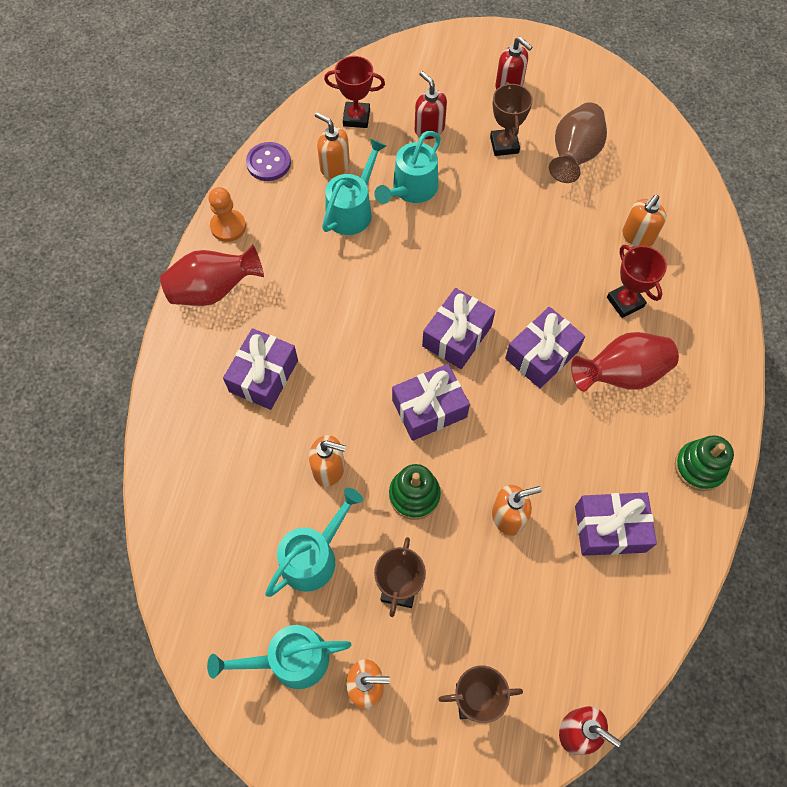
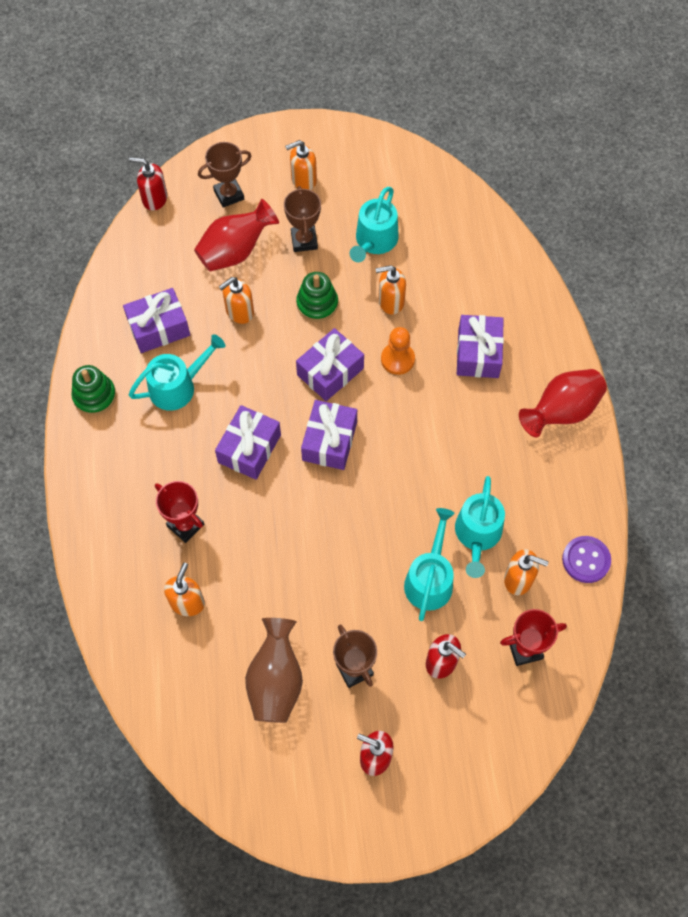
camera: 160 degrees right, 0 degrees up
(228, 227) = (585, 477): orange pawn -> orange pawn (397, 359)
(290, 660) = (361, 179): turquoise watering can -> turquoise watering can (177, 386)
(621, 374) = (175, 453): red vase -> red vase (235, 251)

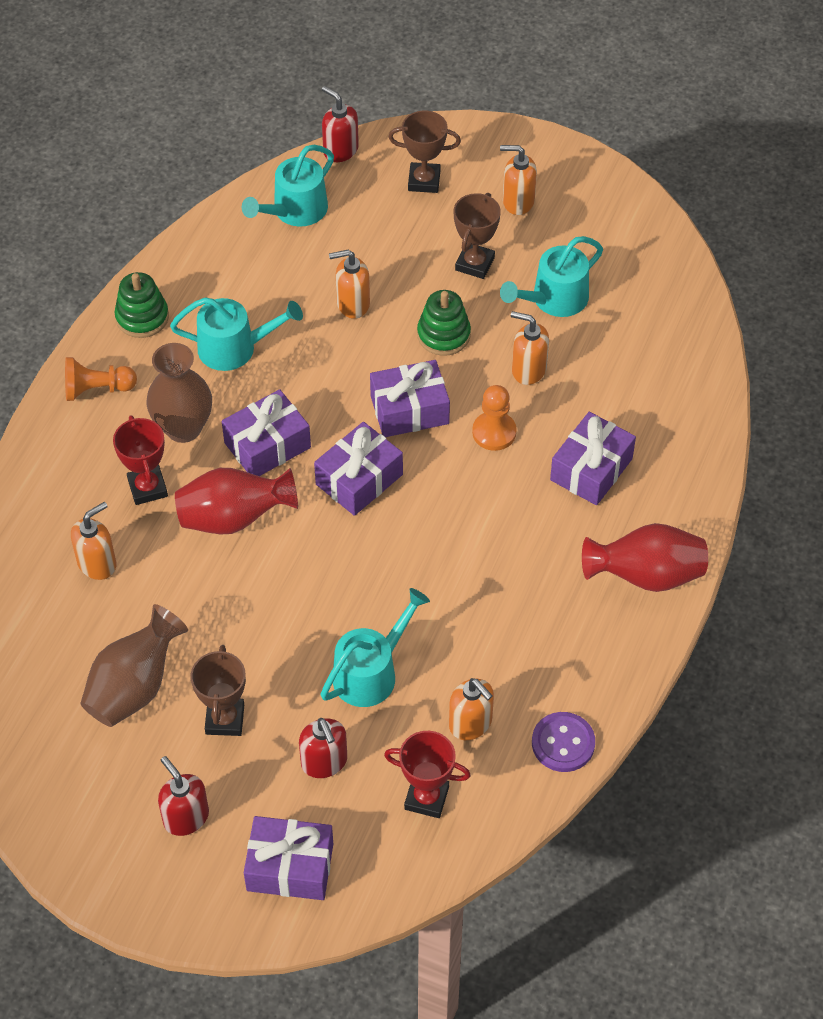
camera: 30 degrees right, 10 degrees down
(98, 469) = (97, 389): none -> orange pawn
(159, 328) = (255, 281): purple gift -> purple gift (290, 867)
(181, 466) = (183, 428): none -> brown vase
(235, 251) = (391, 241): red vase -> red vase (234, 518)
(477, 535) = (456, 654): turquoise watering can -> turquoise watering can (295, 211)

